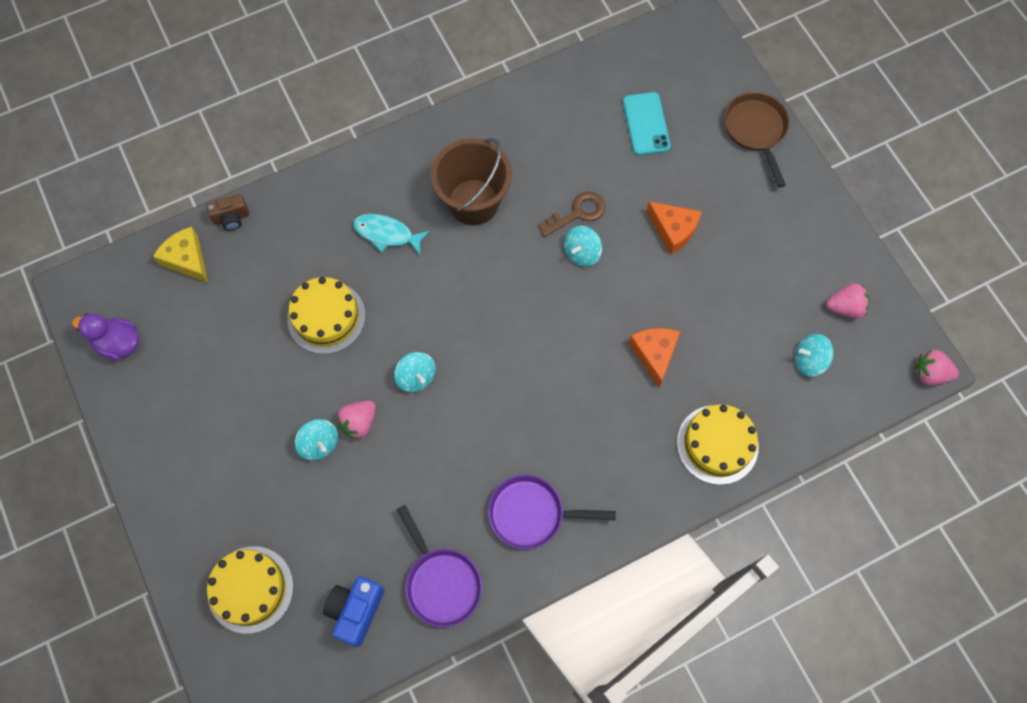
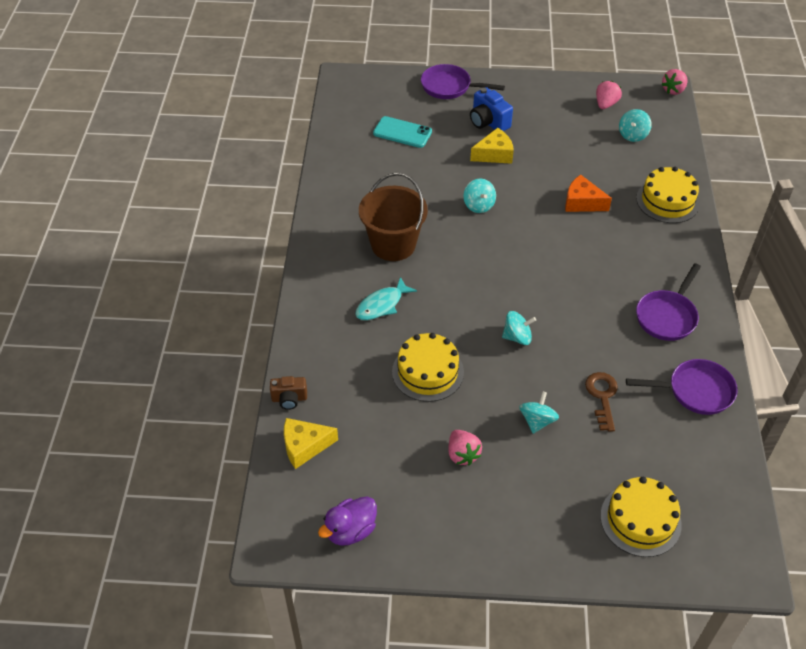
camera: 60 degrees left, 20 degrees down
(232, 218) = (289, 399): brown camera -> brown camera turned 75 degrees clockwise
(319, 444) = (537, 421): turquoise spinning top -> turquoise spinning top turned 60 degrees counterclockwise
(356, 611) = (693, 454): blue camera -> blue camera (488, 122)
(359, 422) = (534, 388): pink strawberry -> pink strawberry (462, 454)
(577, 213) = (445, 194): brown key -> brown key (602, 397)
(673, 230) = (494, 154): orange cheese -> yellow cheese
(756, 130) = (449, 87): brown pan -> purple pan

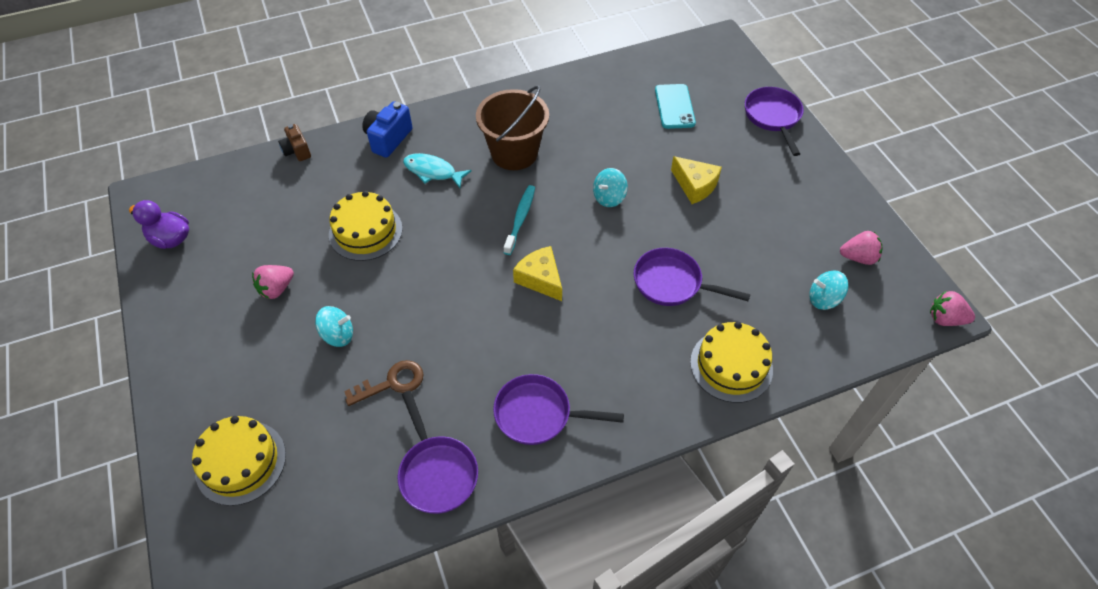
camera: 65 degrees right, 5 degrees up
(304, 446) = (250, 179): yellow cheese -> yellow cheese (540, 279)
(472, 265) = (520, 219): none -> turquoise toothbrush
(488, 122) = (742, 165): blue camera -> blue camera (388, 139)
(517, 337) = (441, 286): turquoise spinning top -> none
(582, 202) = (672, 283): orange cheese -> purple pan

